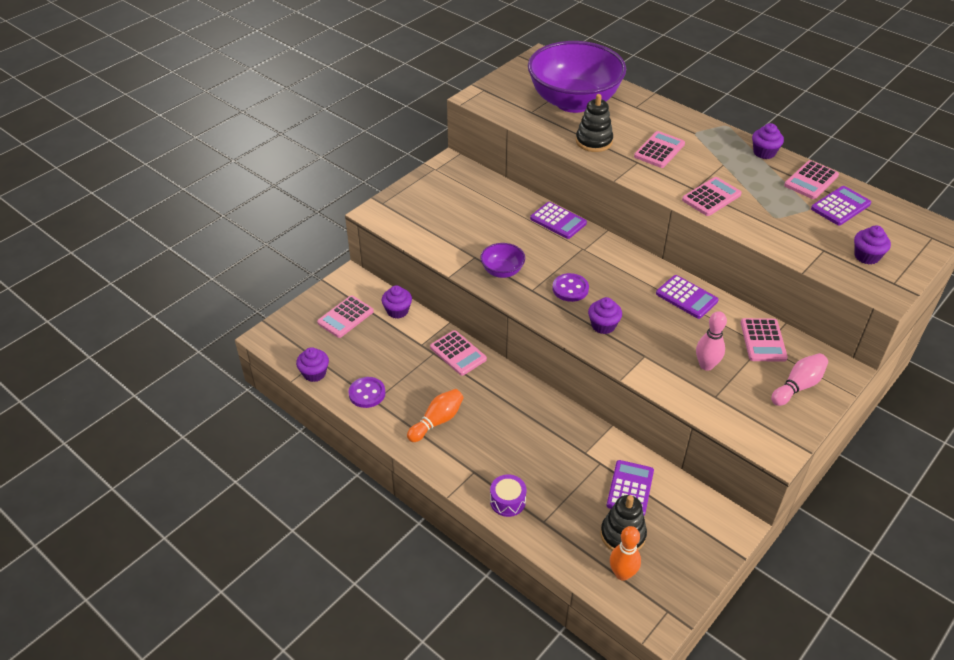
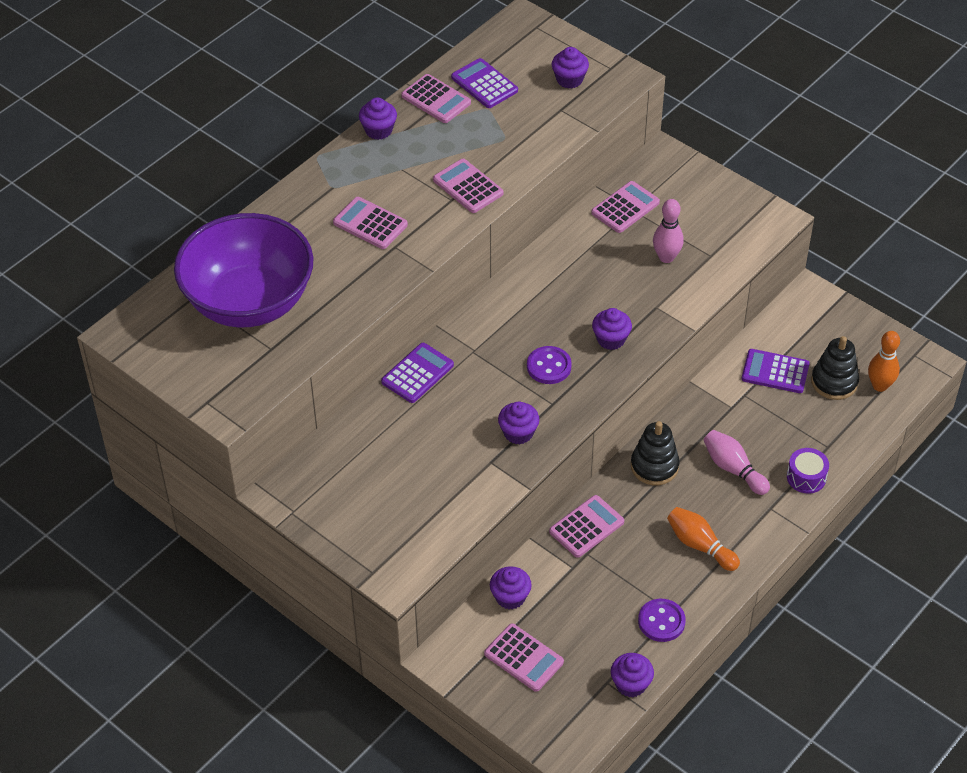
camera: 90 degrees left, 5 degrees up
(502, 271) = (518, 433): purple bowl -> purple cupcake
(594, 141) = (347, 286): black stacking toy -> black stacking toy (654, 466)
(686, 297) = (559, 262): purple calculator -> none
(763, 340) = (625, 208): pink calculator -> pink calculator turned 45 degrees counterclockwise
(798, 386) = (689, 191): pink bowling pin -> pink bowling pin (733, 469)

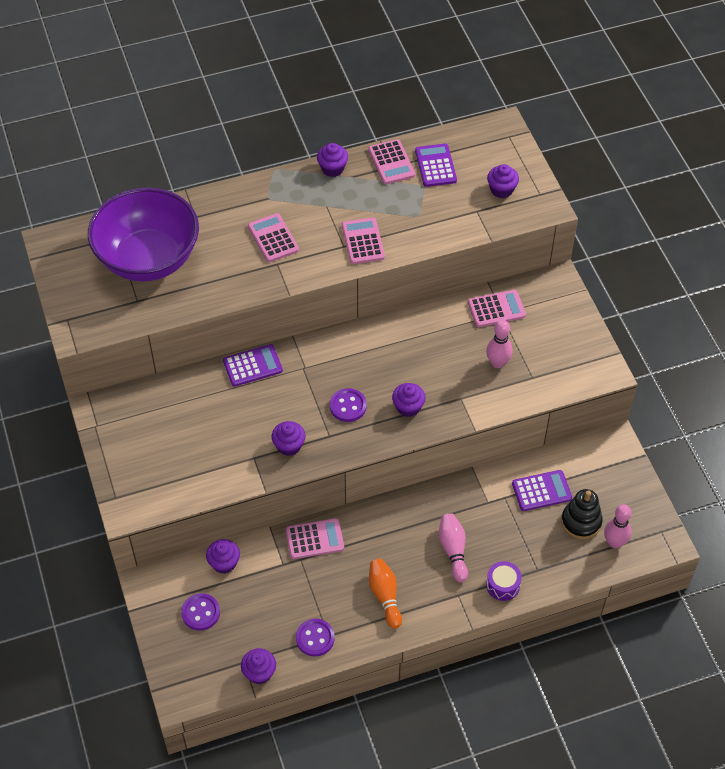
camera: 30 degrees right, 5 degrees up
(523, 658) = (200, 613): pink calculator -> purple button
(654, 466) = (397, 519): black stacking toy -> none
(775, 372) = (541, 491): purple calculator -> purple calculator turned 120 degrees clockwise
(880, 385) = (614, 542): orange bowling pin -> pink bowling pin

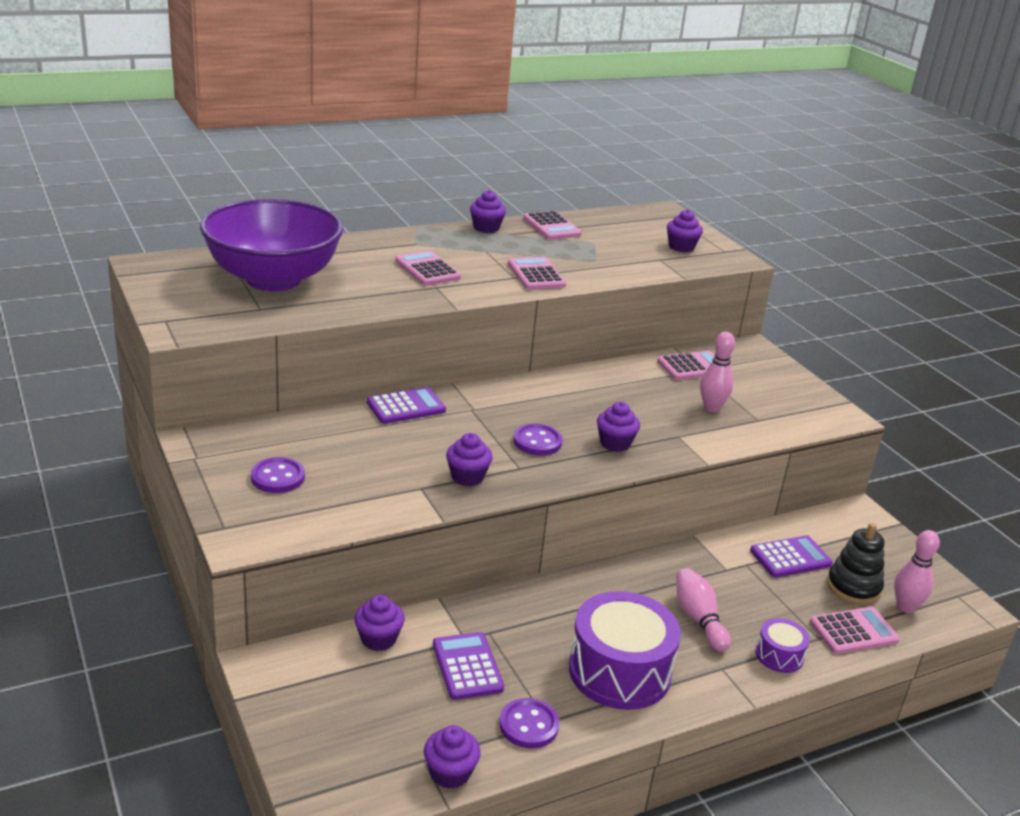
camera: 10 degrees left, 25 degrees down
(200, 613) = (348, 698): purple button -> purple button (278, 477)
(314, 539) = (505, 610): pink calculator -> pink calculator (853, 631)
(385, 596) = (619, 671): orange bowling pin -> purple drum
(435, 166) = (602, 230): purple calculator -> purple calculator (467, 666)

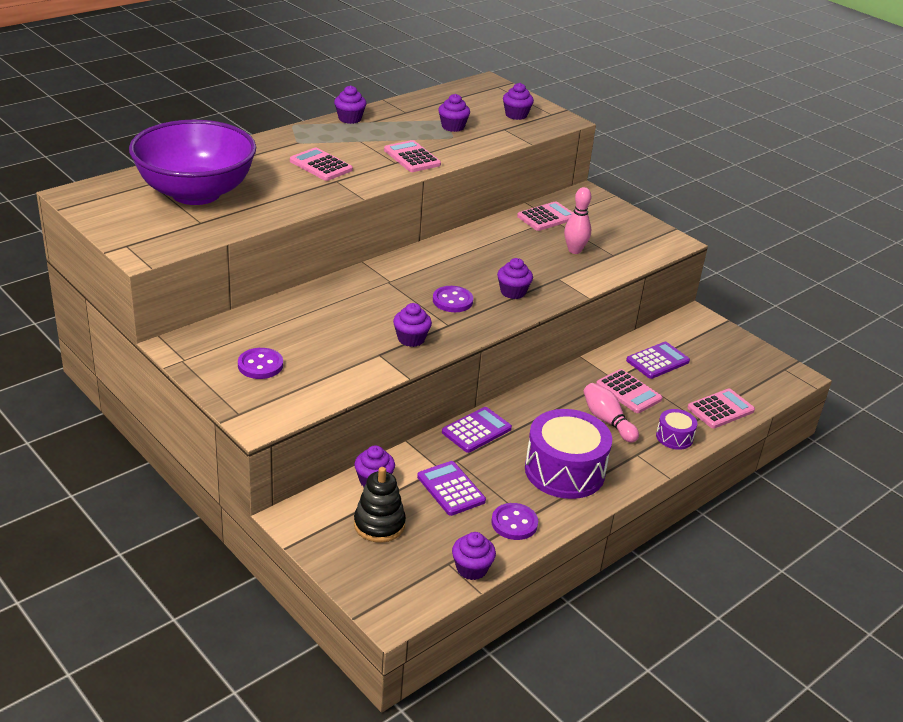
camera: 15 degrees left, 5 degrees up
(406, 407) = (334, 288): purple calculator -> purple calculator (476, 430)
(551, 227) = (403, 110): pink calculator -> pink calculator (628, 392)
(600, 250) = (453, 127): none -> purple cupcake
(853, 587) = (710, 376): black stacking toy -> black stacking toy (379, 524)
(905, 607) = (751, 384): pink bowling pin -> none

